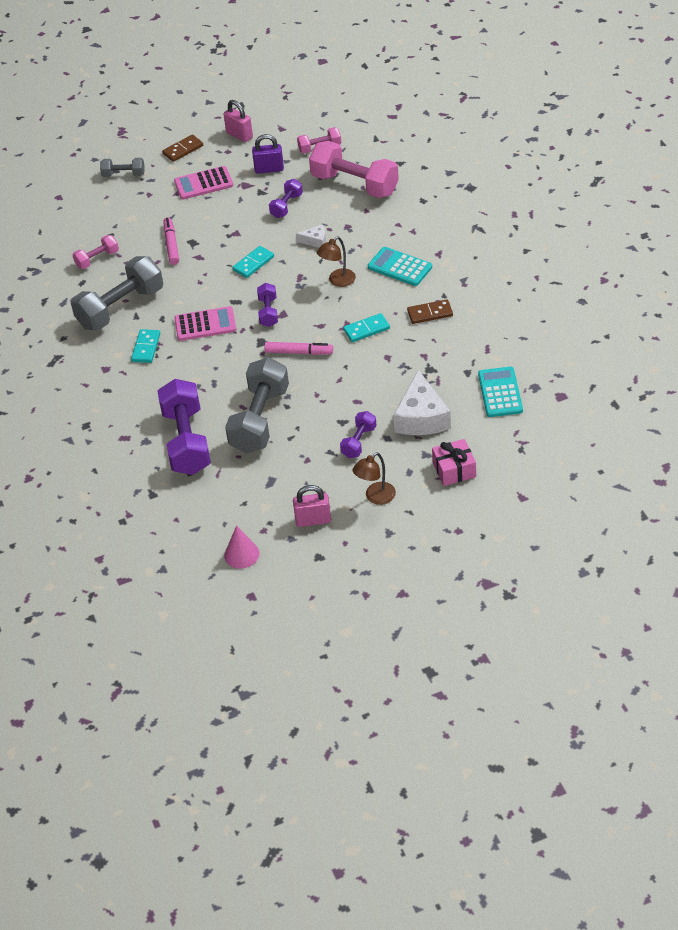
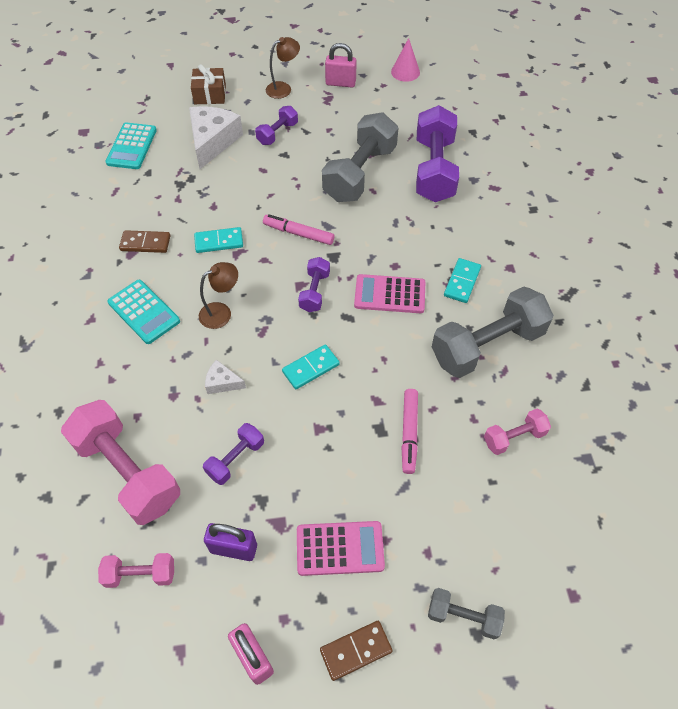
camera: 170 degrees left, 10 degrees up
(454, 469) = (210, 94): pink gift -> brown gift

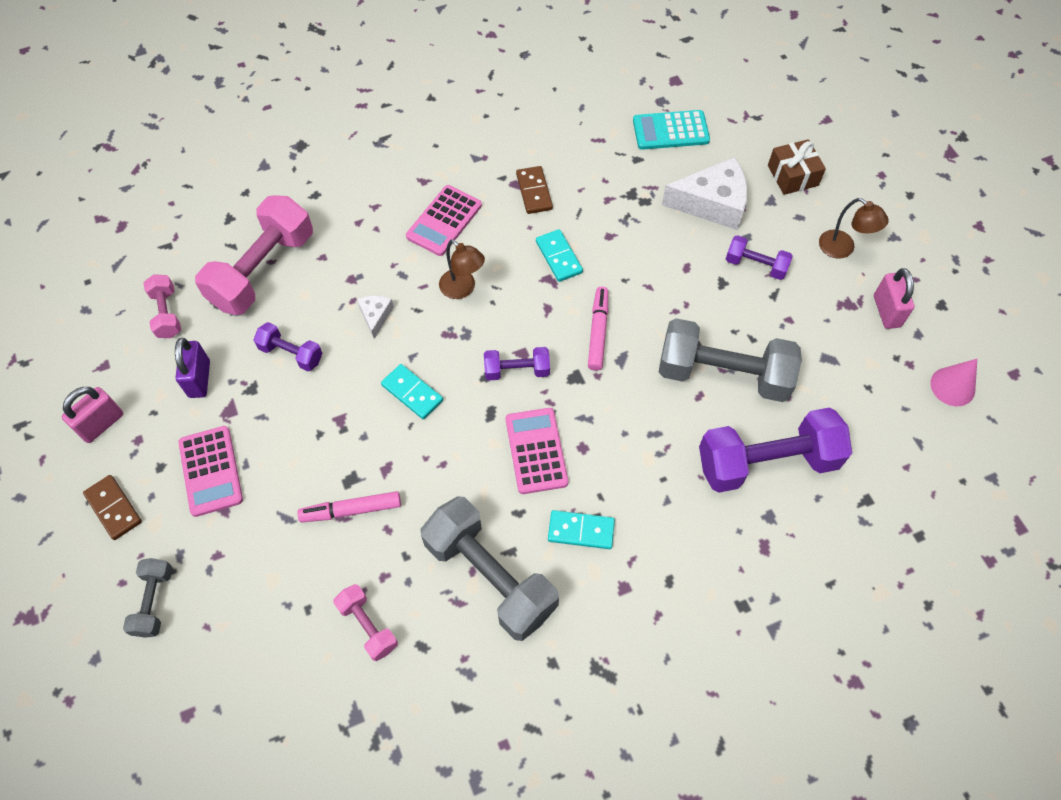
camera: 75 degrees right, 5 degrees up
(144, 312) = (444, 221): turquoise calculator -> pink calculator

